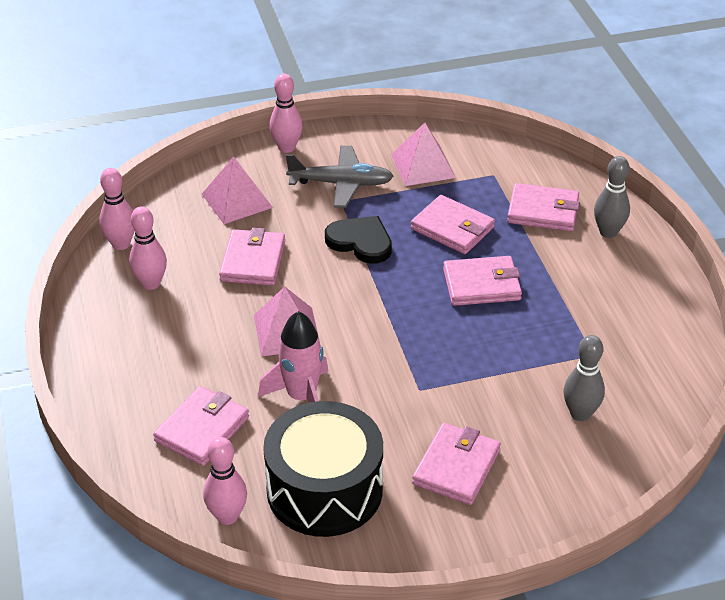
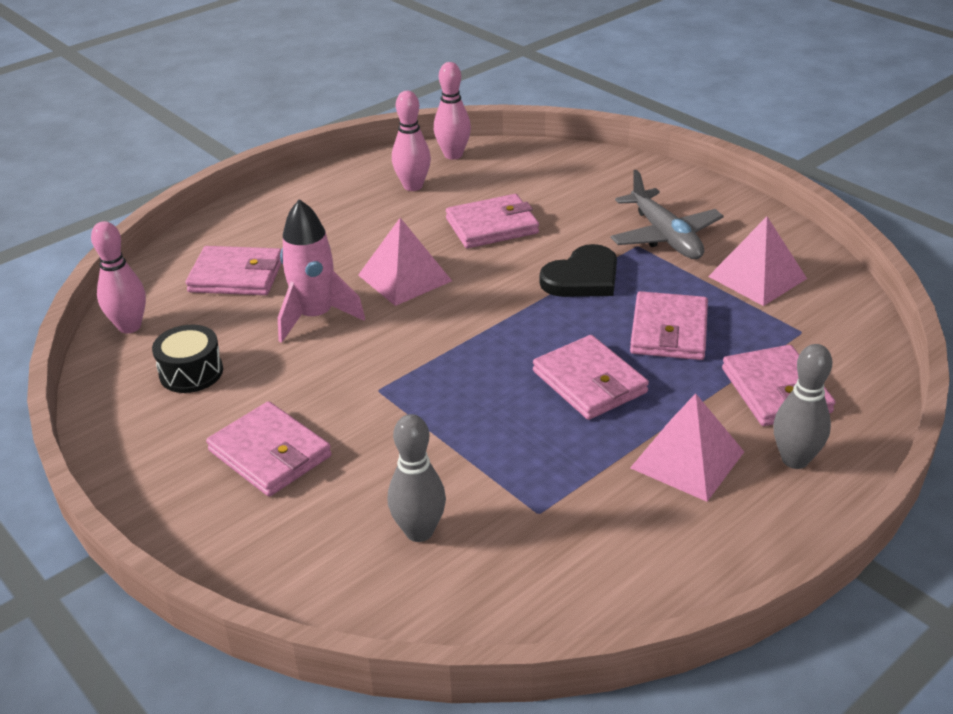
camera: 65 degrees right, 5 degrees down
(237, 200) = (573, 188): pink pyramid -> pink pyramid (687, 459)
(286, 147) = (686, 188): pink bowling pin -> none
(324, 489) = (191, 372): black drum -> black drum, size x0.48
(360, 242) = (582, 277): black heart -> black heart turned 45 degrees clockwise
(456, 467) = (270, 453): pink wallet -> pink wallet turned 45 degrees clockwise

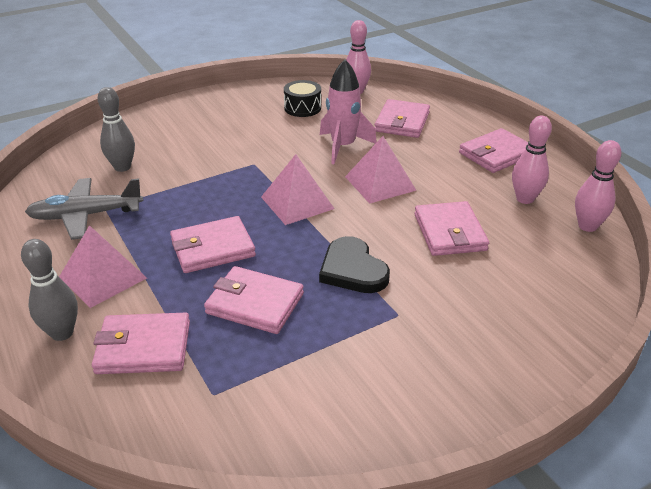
camera: 100 degrees right, 0 degrees up
(270, 453) = (216, 128): pink wallet -> pink wallet (496, 154)
(665, 236) = (410, 338): grey plane -> grey plane (86, 216)
(757, 277) = (315, 389): pink pyramid -> pink pyramid (297, 203)

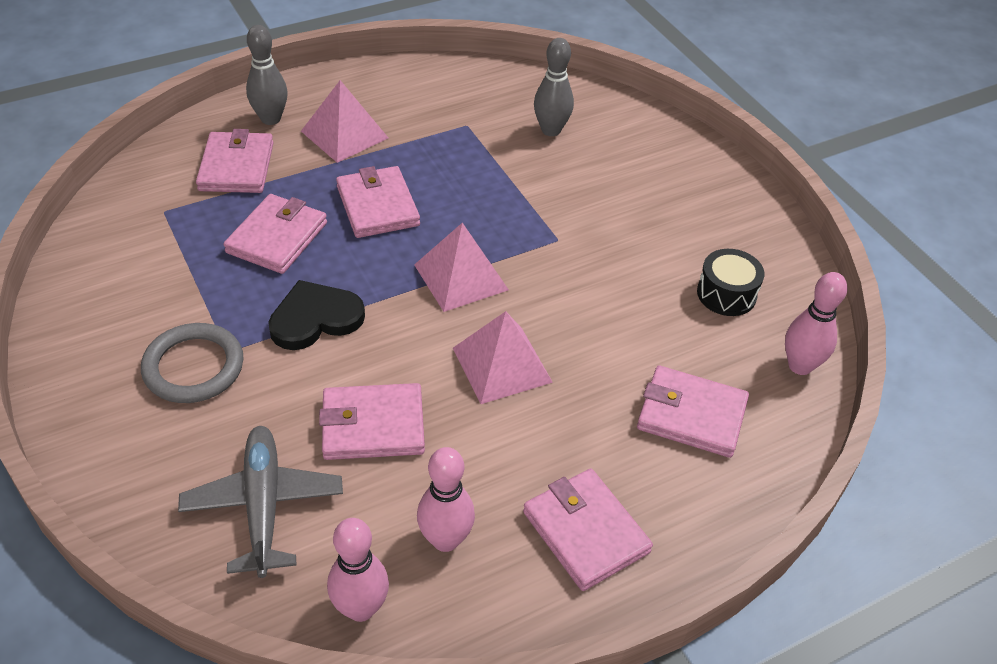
camera: 90 degrees right, 10 degrees up
(86, 216) = (452, 113): grey plane -> grey plane (263, 505)
(343, 147) = (605, 332): pink rocket -> none
(421, 332) = (193, 367): none -> grey ring

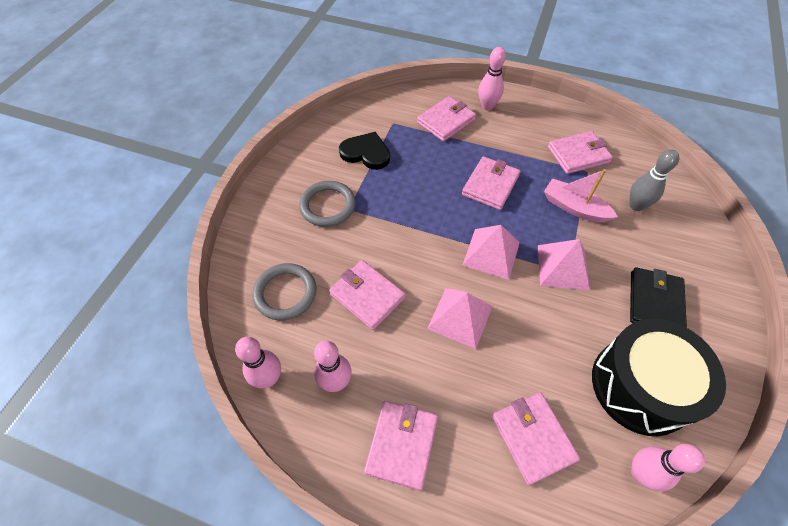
camera: 50 degrees right, 10 degrees up
(263, 505) = (285, 293): grey plane -> grey ring
(271, 119) = (487, 106): grey bowling pin -> pink bowling pin
(277, 238) = (426, 169): pink wallet -> pink wallet (578, 155)
(315, 318) = (400, 222): black heart -> black heart (366, 153)
(344, 134) = (515, 136): pink pyramid -> pink pyramid (563, 267)
(494, 171) = (574, 207): none -> pink boat
(661, 211) = (655, 302): none -> black wallet
(726, 294) = (640, 386): black drum -> black drum, size x2.09

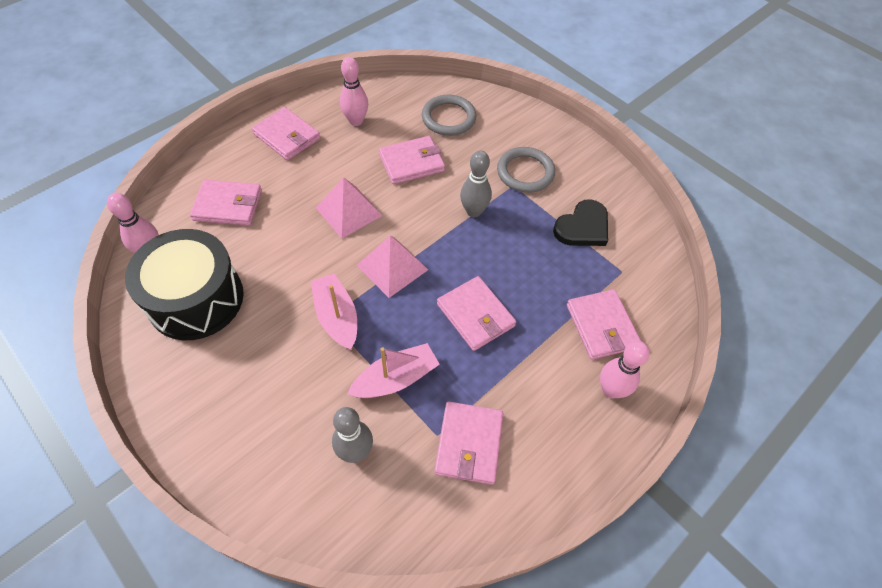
camera: 115 degrees right, 0 degrees up
(269, 378) = (385, 91): pink bowling pin -> none
(395, 224) = (473, 211): none -> grey bowling pin
(563, 267) = (337, 317): pink pyramid -> pink boat
(655, 302) = (244, 371): black wallet -> none

